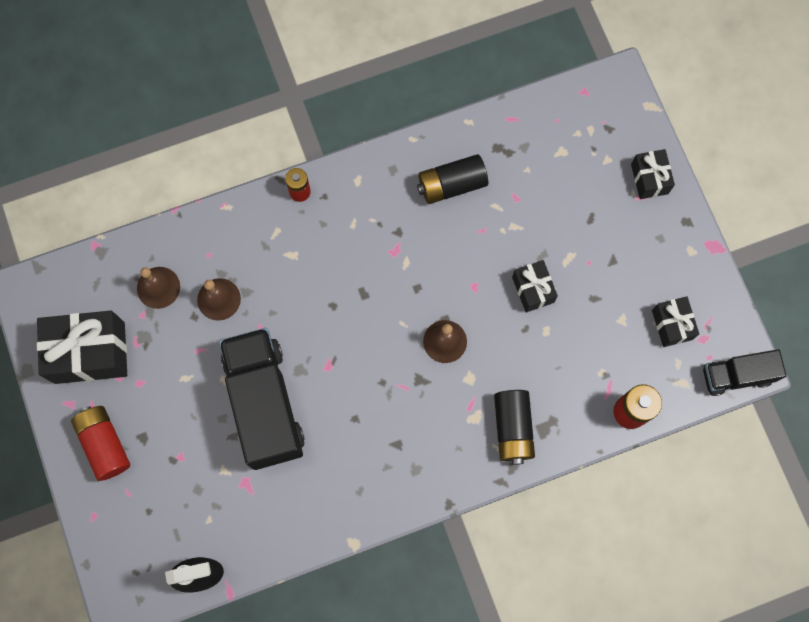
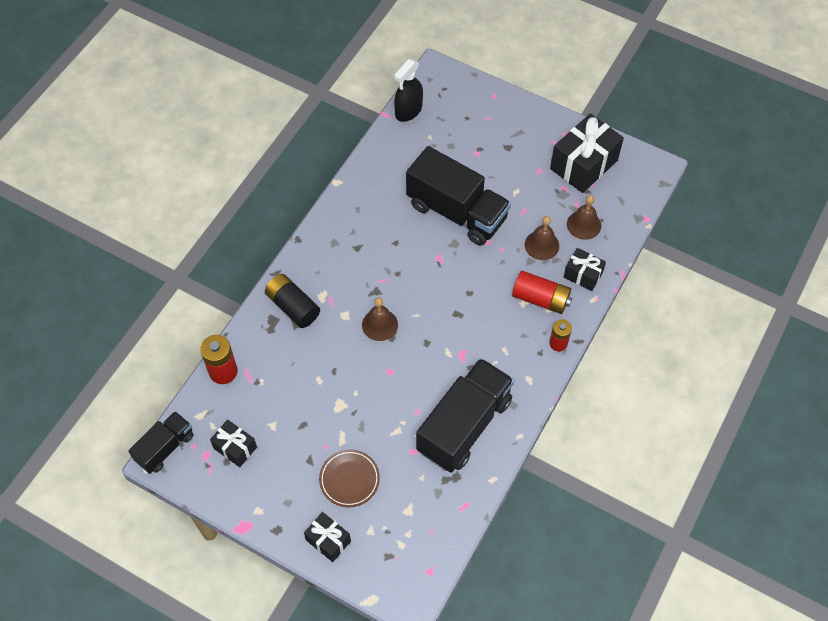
camera: 140 degrees right, 15 degrees down
(104, 444) = (525, 130): red battery -> red battery (541, 299)
(451, 185) = (464, 425): black battery -> black truck
(533, 289) = (349, 399): black gift -> black gift (583, 275)
(591, 216) = (349, 479): none -> brown plate

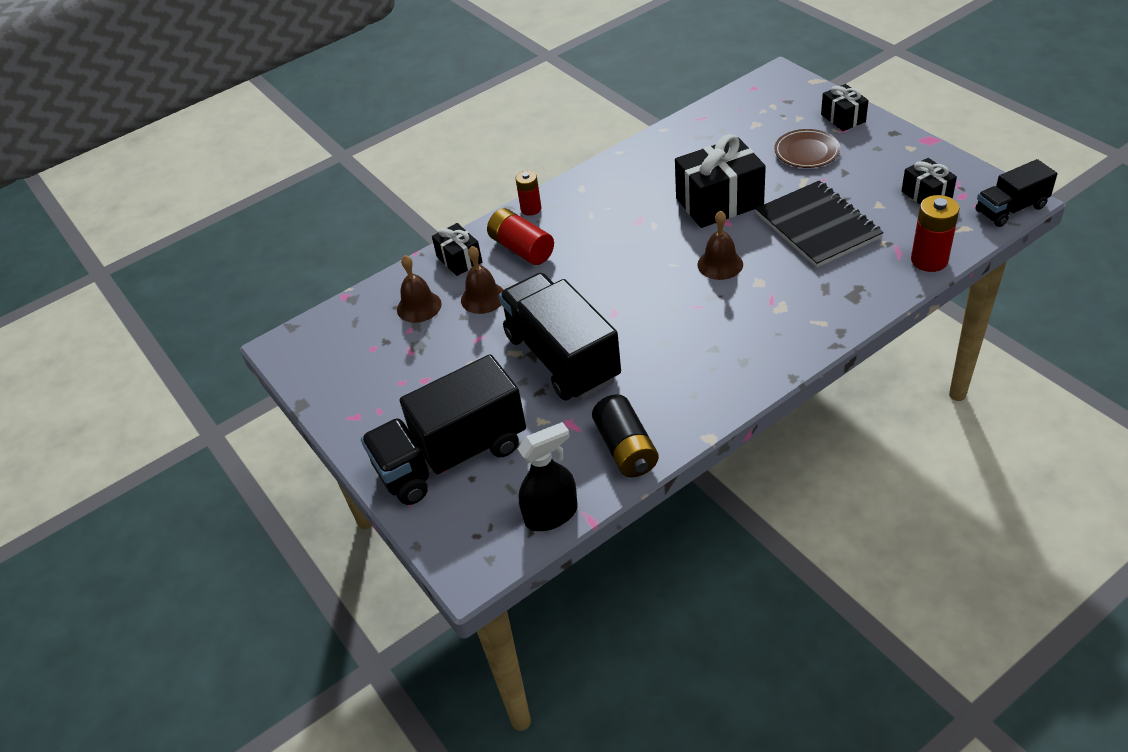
camera: 150 degrees left, 15 degrees down
(293, 306) = (823, 304): black battery -> black battery (626, 449)
(316, 386) = (817, 226): none -> black notebook
(464, 425) = (669, 168): black truck -> black truck (451, 456)
(584, 165) = (364, 371): black gift -> black gift (719, 202)

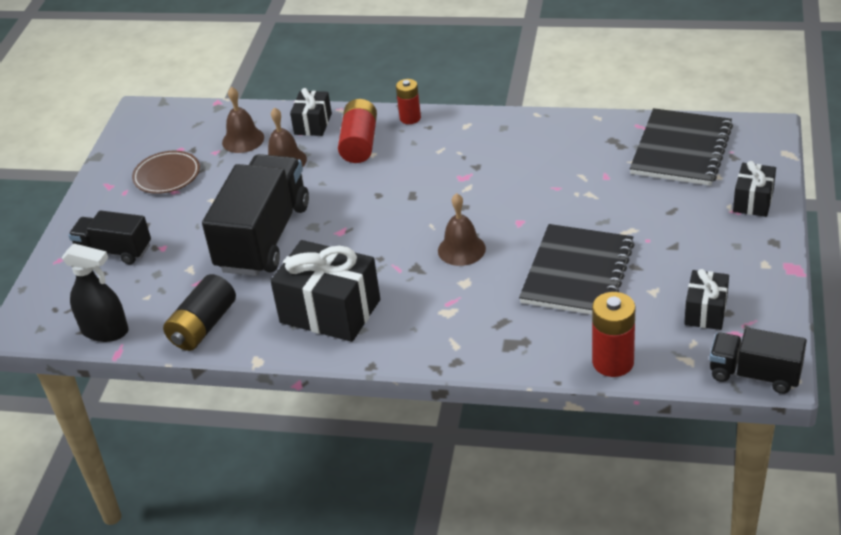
camera: 45 degrees right, 5 degrees down
(451, 456) = (114, 251): black truck -> black truck, size x0.56
(719, 202) = (540, 202): black gift -> black gift (330, 311)
(750, 116) = (681, 150): none -> black notebook
(806, 152) = (673, 209): brown plate -> brown plate (167, 176)

